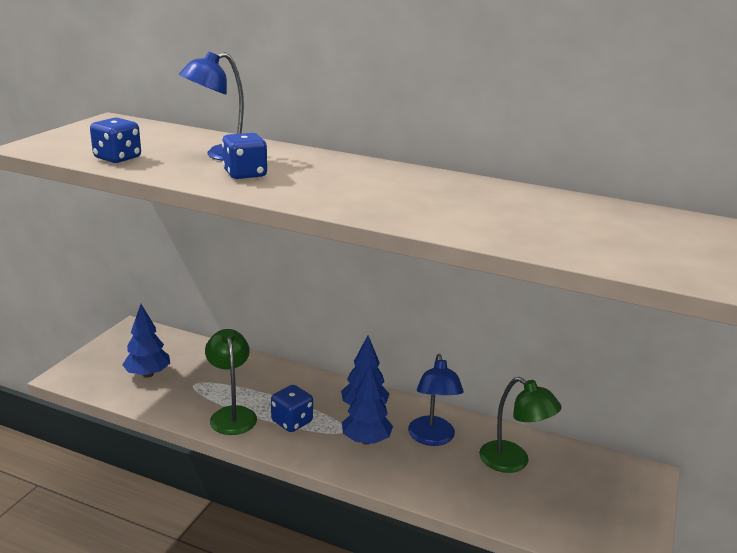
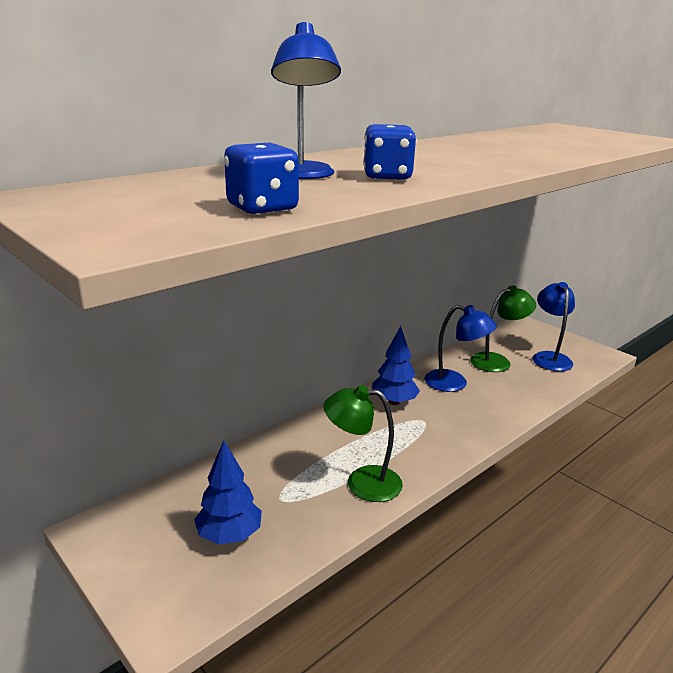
camera: 65 degrees left, 0 degrees up
(292, 422) = (396, 446): blue dice -> none
(366, 440) = (444, 414): blue tree -> none
(567, 504) = (549, 357): none -> blue lamp

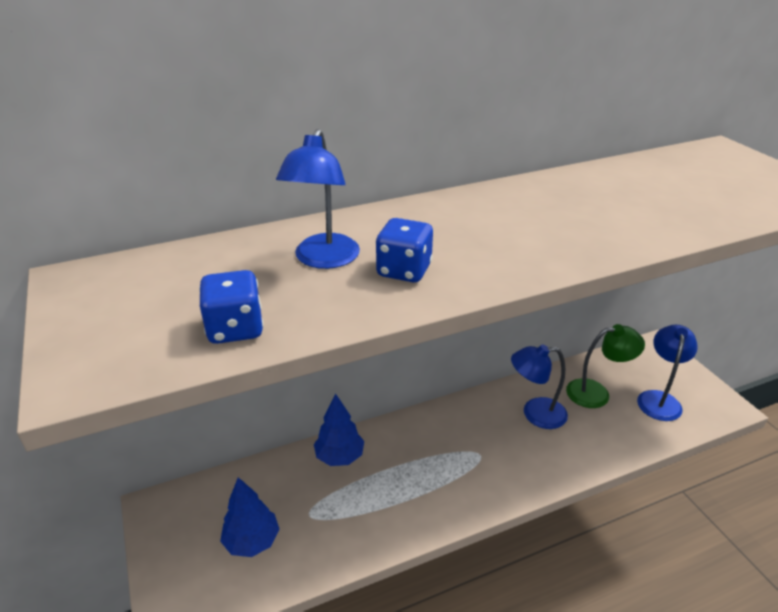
camera: 20 degrees right, 10 degrees up
(362, 482) = (387, 514): green lamp -> none
(394, 402) = (462, 425): blue tree -> blue tree (339, 457)
(454, 383) = (535, 413): blue lamp -> blue lamp turned 135 degrees clockwise

